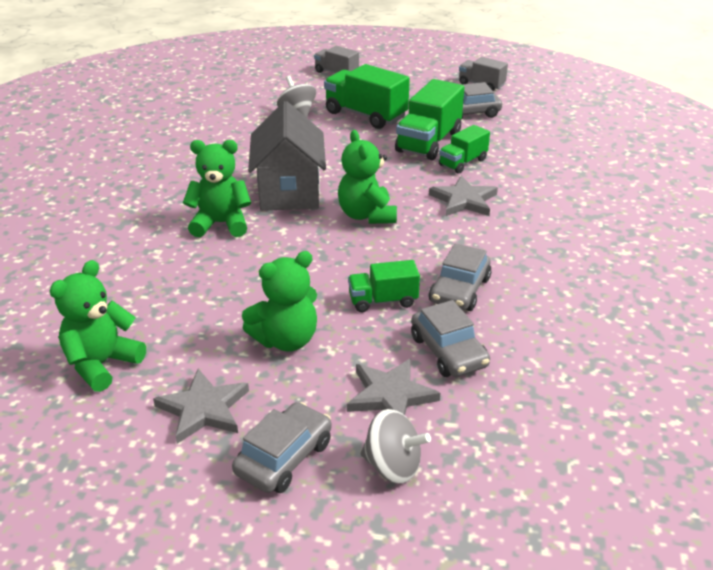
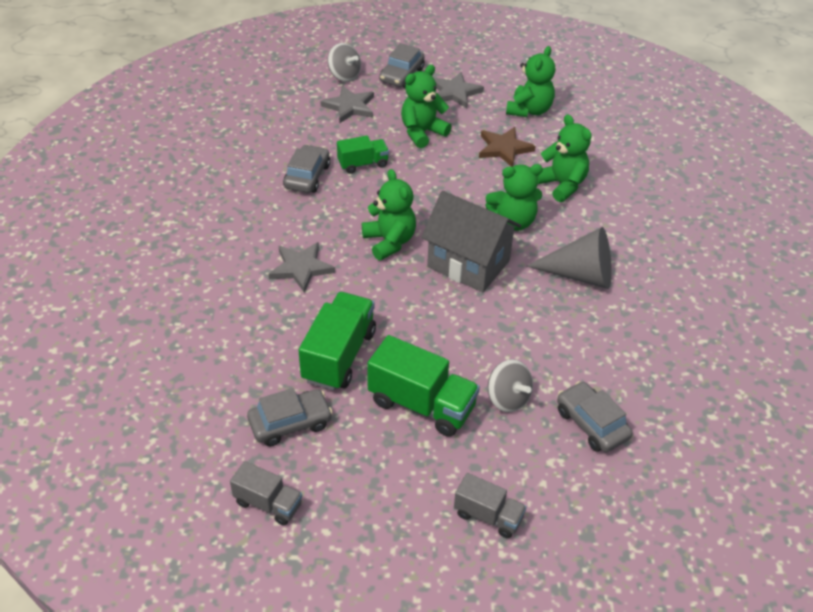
camera: 170 degrees right, 10 degrees up
(136, 256) = (562, 185): none -> green teddy bear
(180, 306) = (504, 149): none -> brown star
(182, 177) = (580, 275): none -> grey cone
(289, 192) = (468, 264): grey house -> grey house turned 45 degrees counterclockwise
(393, 466) = (344, 75): grey spinning top -> grey spinning top turned 150 degrees counterclockwise
(448, 351) = (315, 133): grey car -> grey car (591, 424)
(462, 162) = (300, 323): green truck -> none

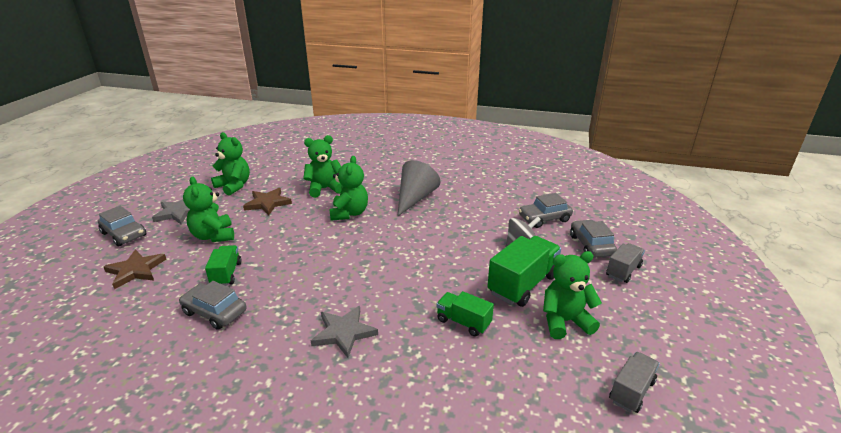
camera: 75 degrees left, 15 degrees down
(290, 423) = (538, 364): grey car -> grey car (591, 245)
(339, 356) = (463, 322): green truck -> green truck, size x0.59
(344, 75) = (83, 267): grey spinning top -> none
(349, 107) = (136, 270): grey star -> brown star
(389, 242) = (338, 274): green teddy bear -> green teddy bear (565, 321)
(468, 264) = (383, 239): grey house -> none

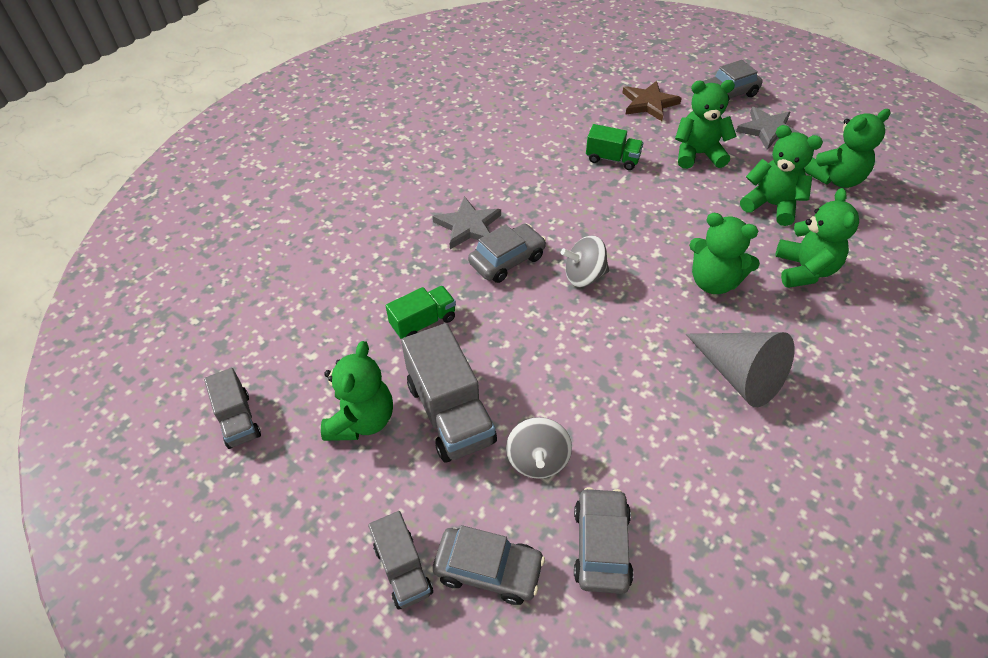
camera: 115 degrees right, 20 degrees up
(214, 312) = (551, 148): grey car -> grey car (507, 260)
(267, 203) = (771, 205): brown star -> green teddy bear
(371, 259) = (584, 276): none -> grey spinning top
(523, 284) = (450, 413): green truck -> grey truck

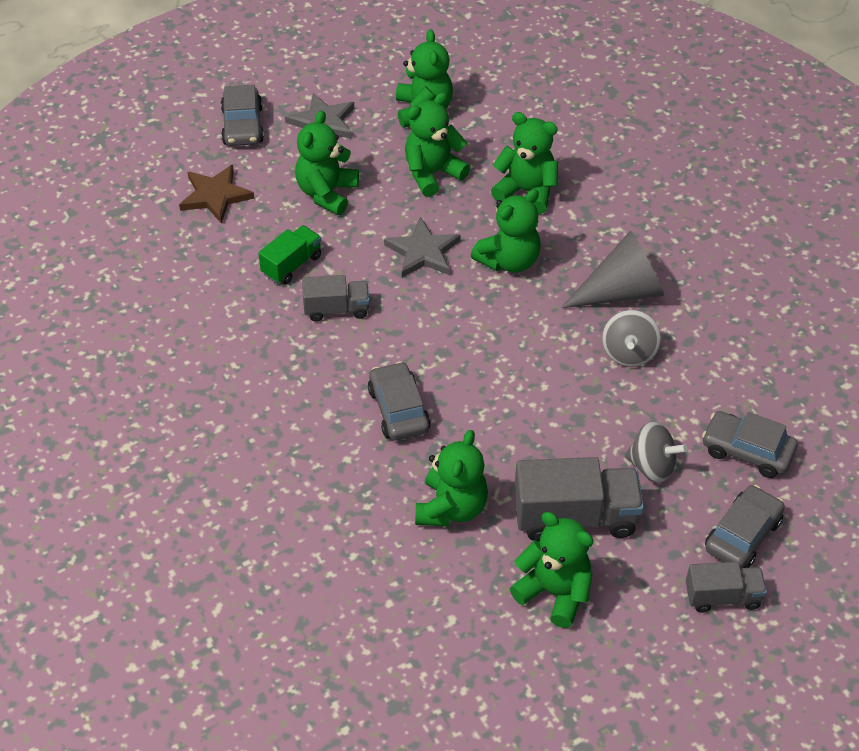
camera: 70 degrees left, 0 degrees up
(238, 420) = (509, 703): grey truck -> grey truck (336, 309)
(423, 322) = (451, 508): green truck -> green teddy bear
(468, 226) = (328, 428): grey star -> grey star (423, 252)
(584, 276) = (453, 354): grey spinning top -> grey spinning top (629, 353)

